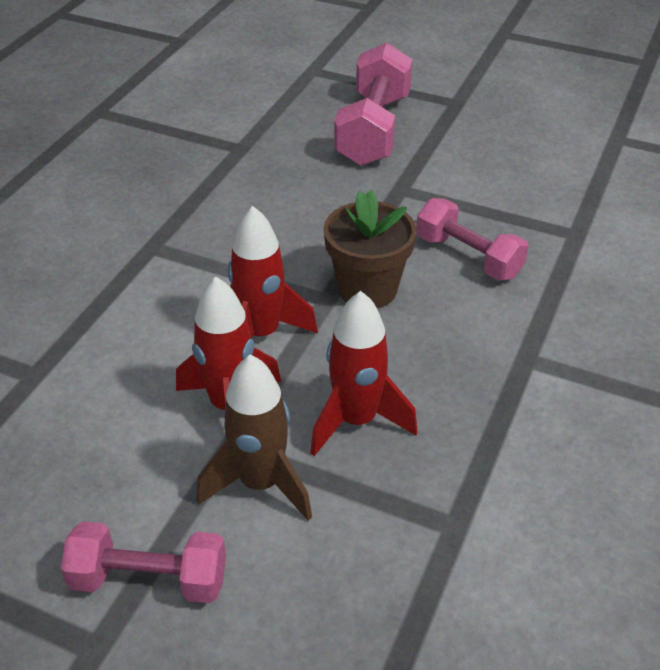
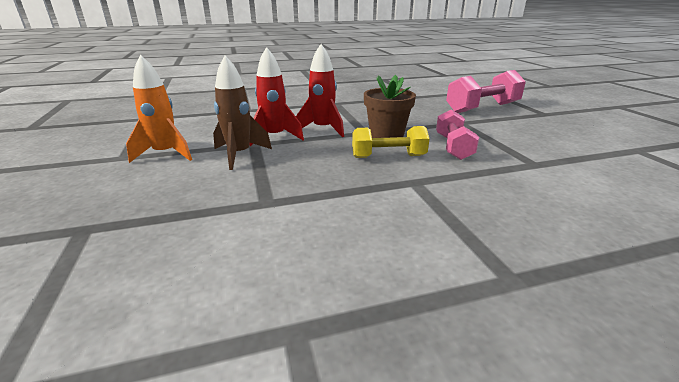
camera: 50 degrees right, 15 degrees down
(149, 580) = (165, 154): pink dumbbell -> orange rocket
(356, 420) = (303, 159): red rocket -> none
(435, 332) = (388, 156): none -> yellow dumbbell

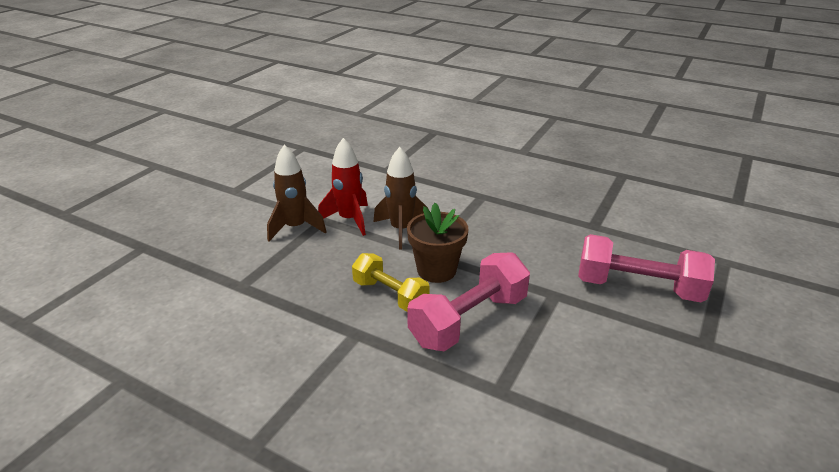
camera: 45 degrees right, 5 degrees up
(165, 154) = (257, 200): orange rocket -> none
(323, 129) = (401, 230): red rocket -> brown rocket
(453, 147) = (468, 320): pink dumbbell -> pink dumbbell, size x1.52

